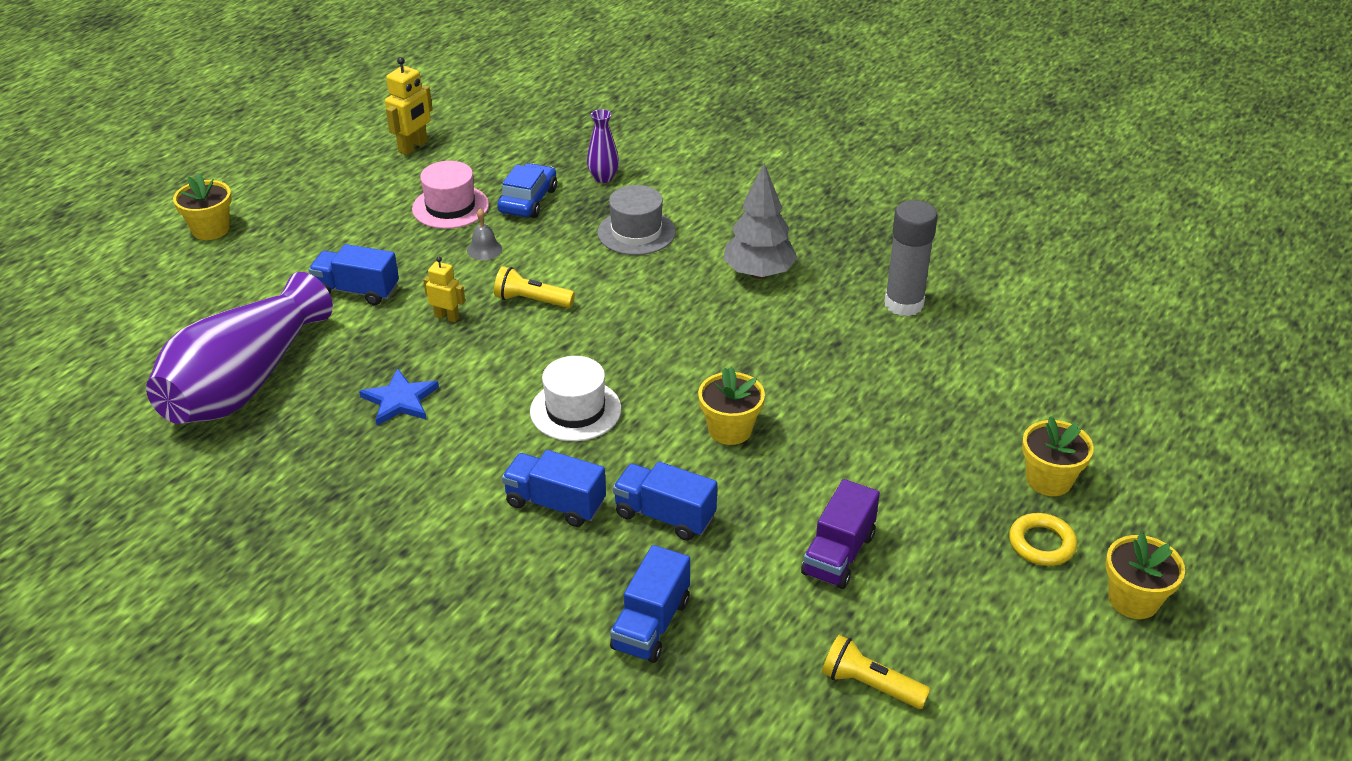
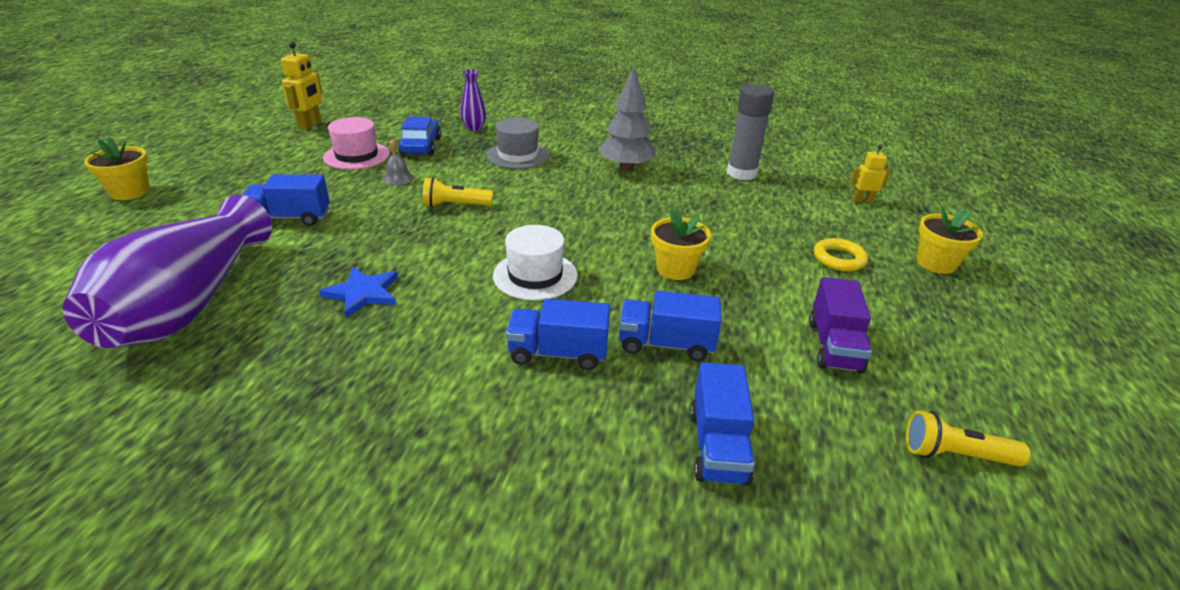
camera: 20 degrees left, 5 degrees down
(447, 317) = (384, 225): yellow robot -> yellow robot (862, 200)
(1041, 543) = (974, 307): yellow ring -> yellow ring (839, 259)
(1133, 600) = (1076, 334): yellow flower pot -> none

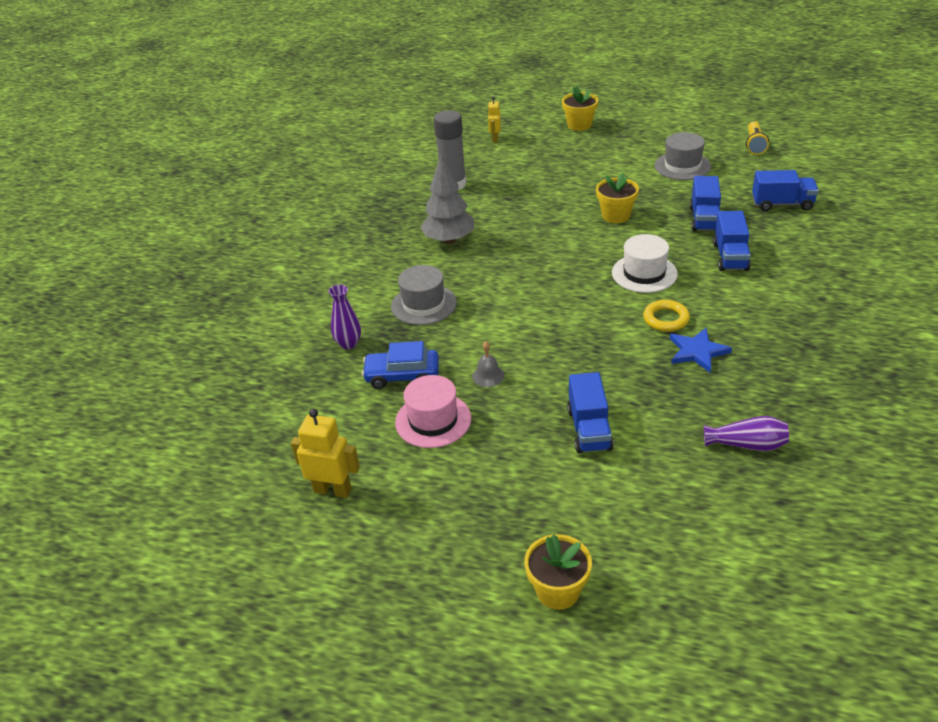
camera: 85 degrees left, 5 degrees up
(189, 303) = (747, 445): purple vase -> purple vase, size x0.41
(455, 205) = (541, 328): yellow flashlight -> none
(834, 346) = (682, 166): purple truck -> grey hat
(839, 259) = (583, 156): yellow ring -> yellow ring (666, 319)

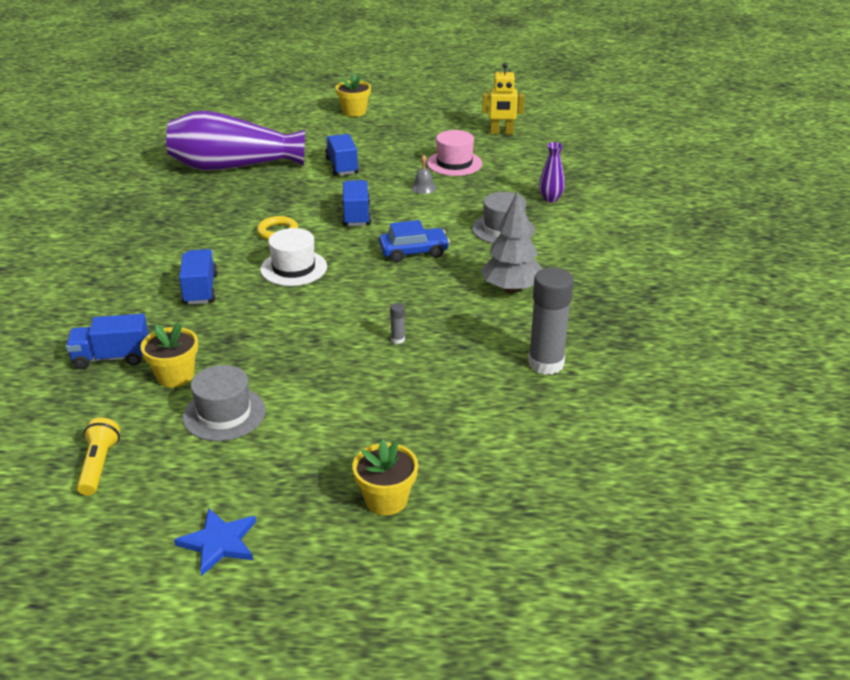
camera: 165 degrees right, 5 degrees down
(402, 375) = (492, 183): blue car -> blue car (413, 252)
(495, 139) = (523, 456): yellow robot -> none
(556, 205) = (398, 339): none -> grey glue stick
(616, 215) = (322, 330): yellow flower pot -> yellow flower pot (175, 376)
(697, 351) = (255, 212): blue star -> blue star (219, 542)
(704, 219) = (216, 331): blue truck -> blue truck (356, 215)
(747, 445) = (233, 166): purple vase -> purple vase, size x2.42

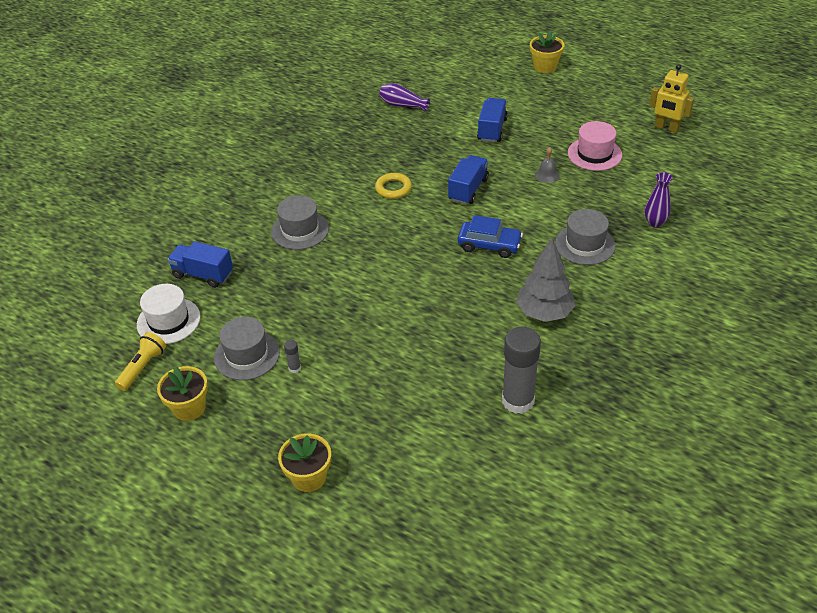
camera: 30 degrees right, 10 degrees up
(175, 376) = (235, 307): yellow flower pot -> yellow flower pot (189, 408)
(200, 289) = (300, 230): blue truck -> grey hat
(219, 542) = (178, 464): blue star -> none
(233, 166) = (402, 105): purple vase -> purple vase, size x0.41
(293, 268) = (382, 231): white hat -> white hat (168, 321)
(398, 339) = (415, 332): grey glue stick -> grey glue stick (294, 368)

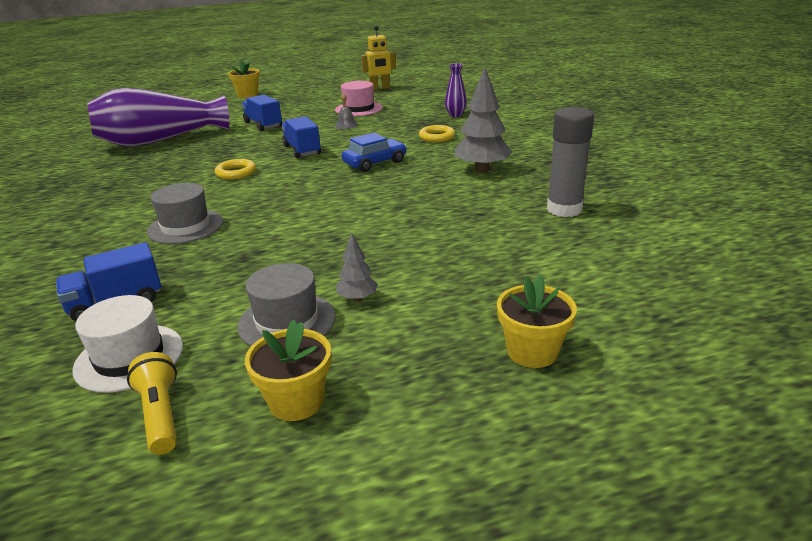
camera: 50 degrees left, 15 degrees down
(294, 368) = (357, 298): grey glue stick -> grey tree
(402, 105) = (160, 140): purple vase -> purple vase, size x2.42
(585, 244) = (437, 137): grey hat -> yellow ring

